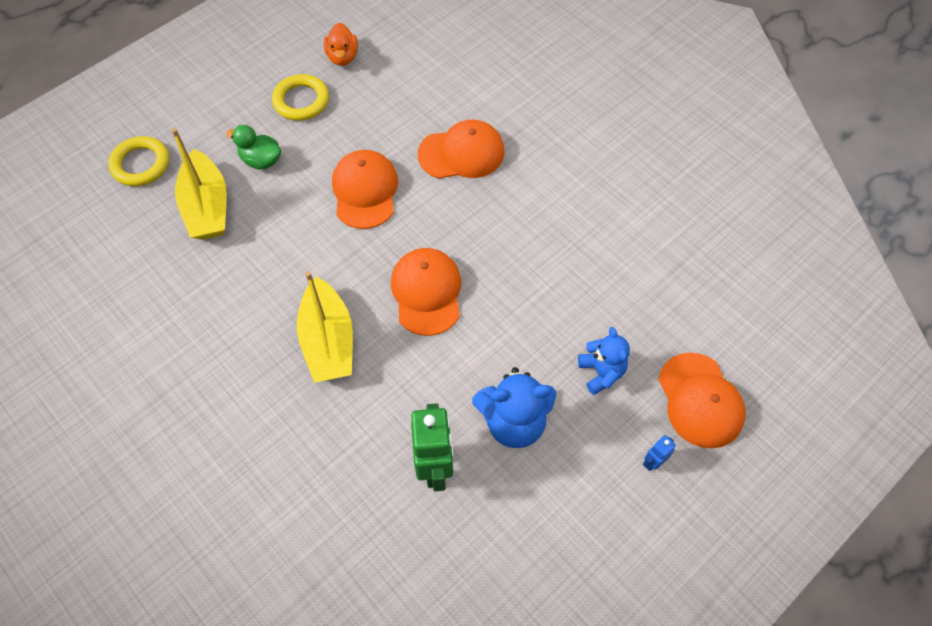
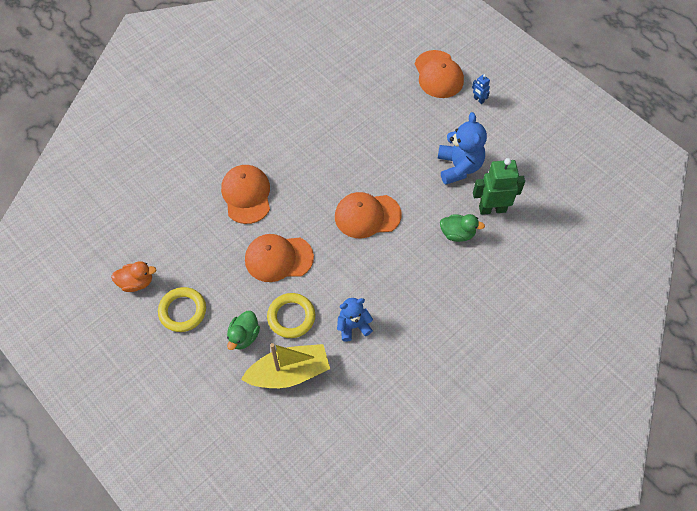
camera: 90 degrees left, 0 degrees up
(140, 164) = (242, 434): yellow ring -> yellow ring (291, 317)
(328, 341) = (407, 275): yellow boat -> none
(392, 412) = (457, 234): none -> green duck
(601, 372) = (423, 120): blue teddy bear -> blue teddy bear (353, 326)
(700, 400) = (438, 74): orange cap -> orange cap turned 90 degrees clockwise

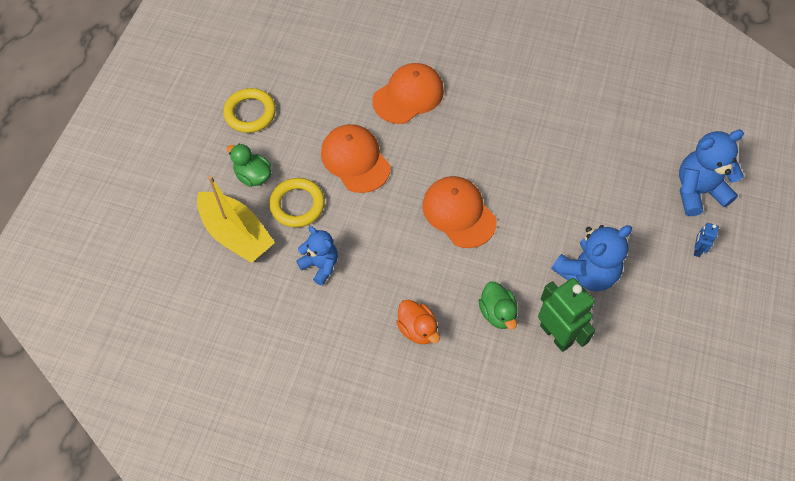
camera: 60 degrees right, 0 degrees up
(136, 282) = (258, 62): orange duck -> orange duck (417, 329)
(244, 336) = (253, 176): green duck -> green duck turned 45 degrees clockwise
(438, 74) = (698, 191): orange cap -> blue teddy bear

